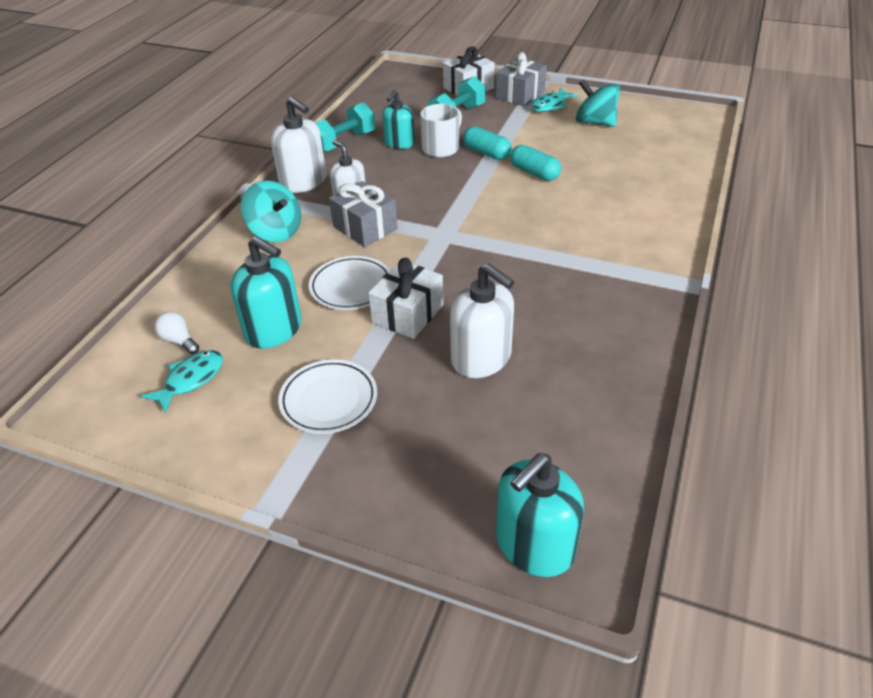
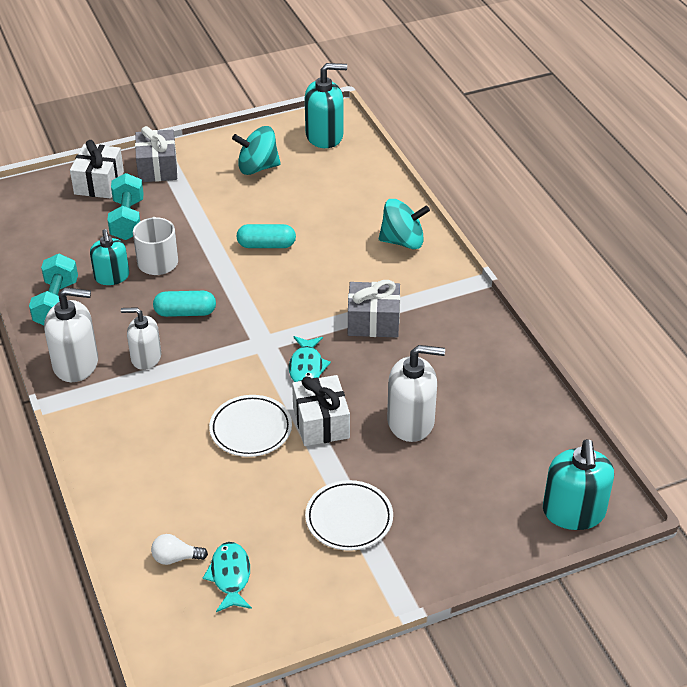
camera: 45 degrees left, 0 degrees up
(274, 329) = (238, 499): turquoise soap dispenser -> turquoise soap dispenser (324, 136)
(275, 231) = (120, 423): turquoise spinning top -> turquoise spinning top (402, 241)
(365, 228) = (193, 374): grey gift -> grey gift (373, 322)
(486, 153) = (203, 246): turquoise capsule -> turquoise capsule (185, 312)
(550, 105) = (199, 167): turquoise fish -> turquoise fish (306, 367)

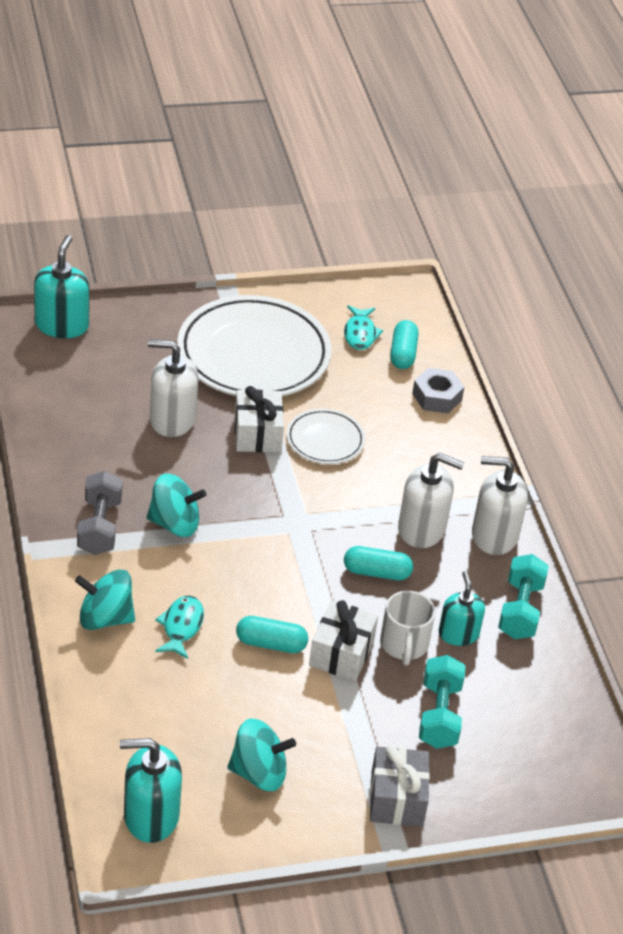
camera: 175 degrees left, 0 degrees up
(99, 183) = (477, 786): white gift -> white gift (341, 653)
(134, 506) = (437, 397): none -> grey nut
(146, 357) = (422, 529): white soap dispenser -> white soap dispenser, size x1.50
(176, 558) = (403, 353): white light bulb -> turquoise capsule
(306, 367) = (258, 489): turquoise fish -> turquoise fish (181, 626)
(349, 519) = (253, 354): white plate -> white plate, size x2.03
(373, 322) = (174, 524): grey gift -> turquoise spinning top
(437, 308) = (99, 527): none -> grey dumbbell

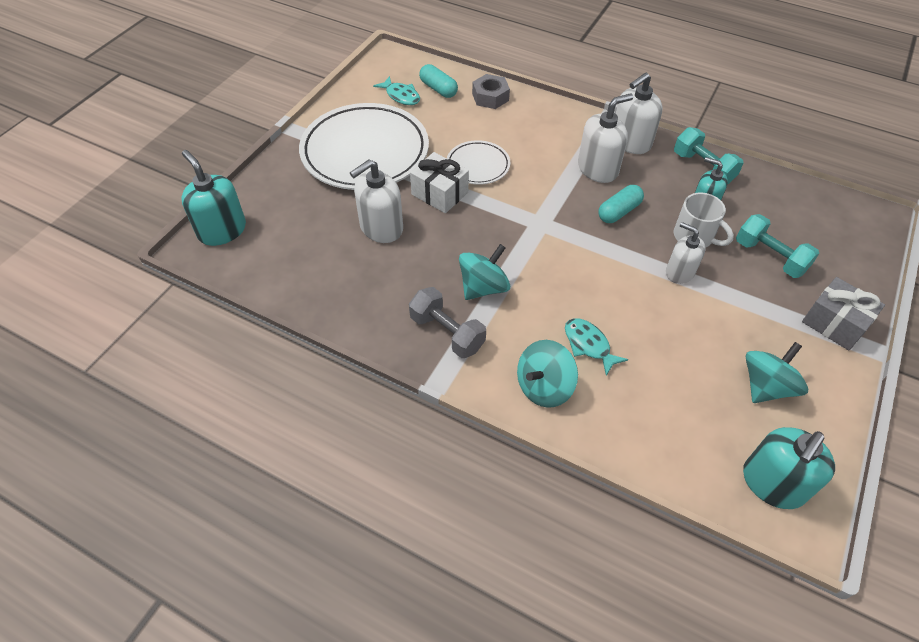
camera: 45 degrees left, 10 degrees up
(271, 644) = (643, 304): turquoise capsule -> none
(341, 653) = (679, 272): white gift -> white soap dispenser

